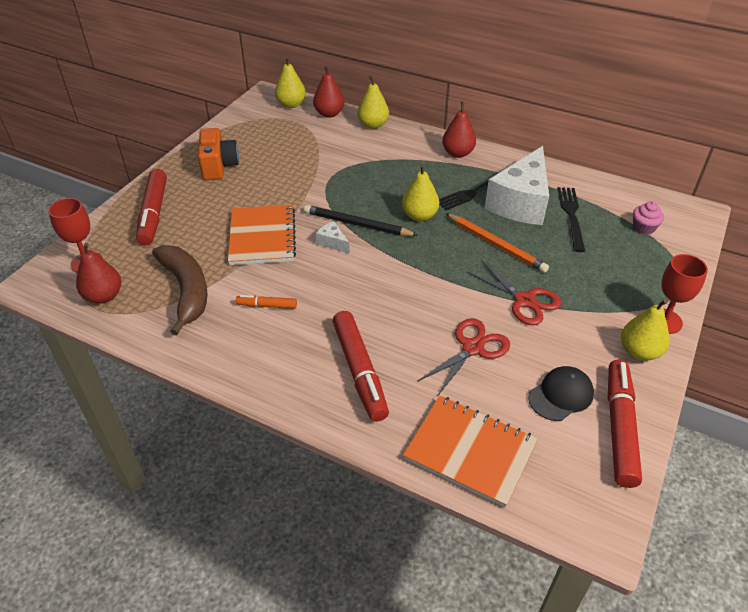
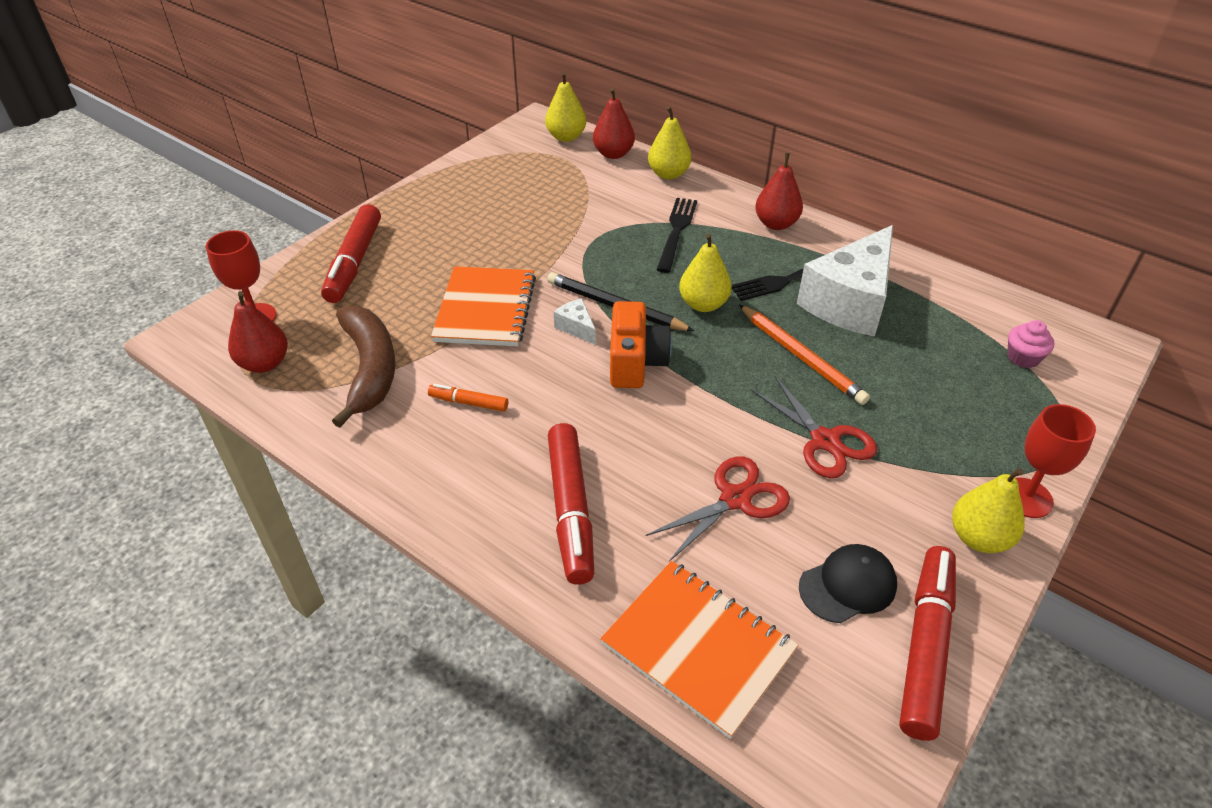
camera: 10 degrees right, 0 degrees up
(218, 166) = (452, 209): orange camera -> orange camera (635, 362)
(571, 215) = (919, 327): black fork -> black fork (676, 231)

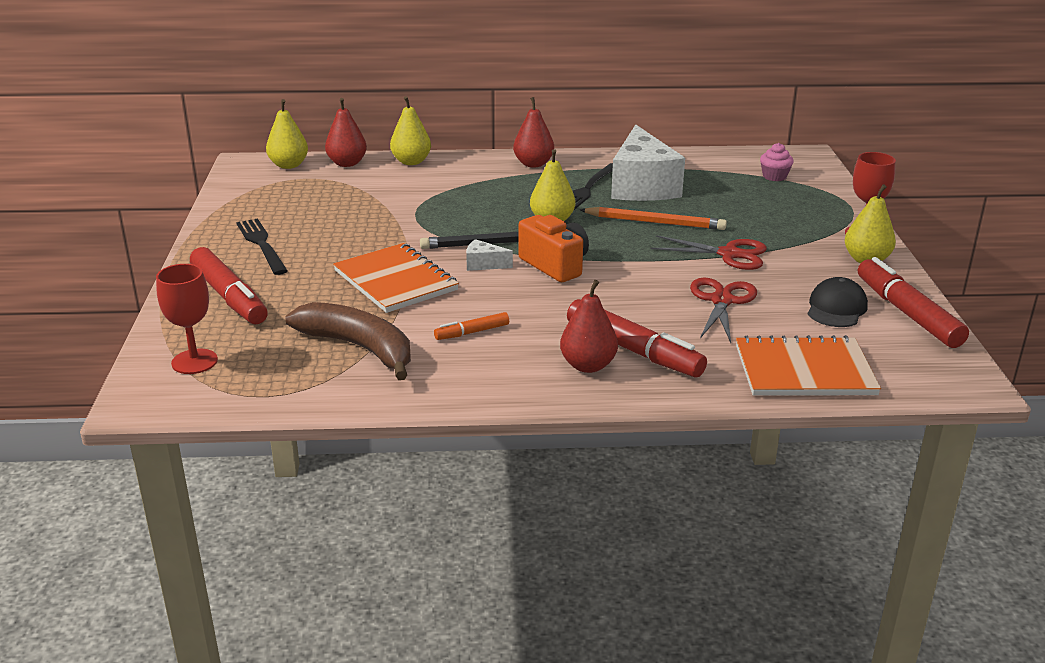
camera: 40 degrees left, 15 degrees down
(264, 363) = (258, 383): red pear -> red pear (588, 365)
(676, 231) = (469, 190): black fork -> black fork (261, 244)

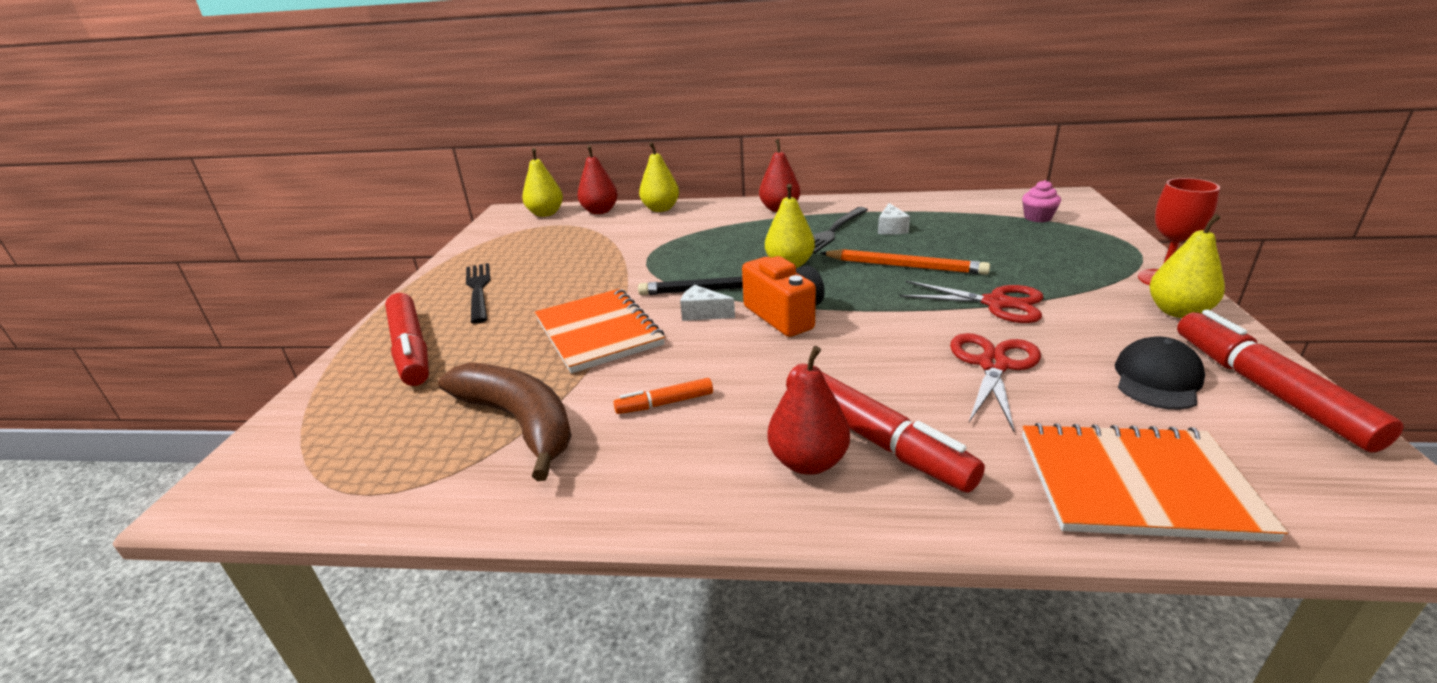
camera: 10 degrees right, 0 degrees up
(194, 361) = (318, 436): red goblet -> none
(642, 186) = (891, 229): white cheese -> white cheese, size x0.40

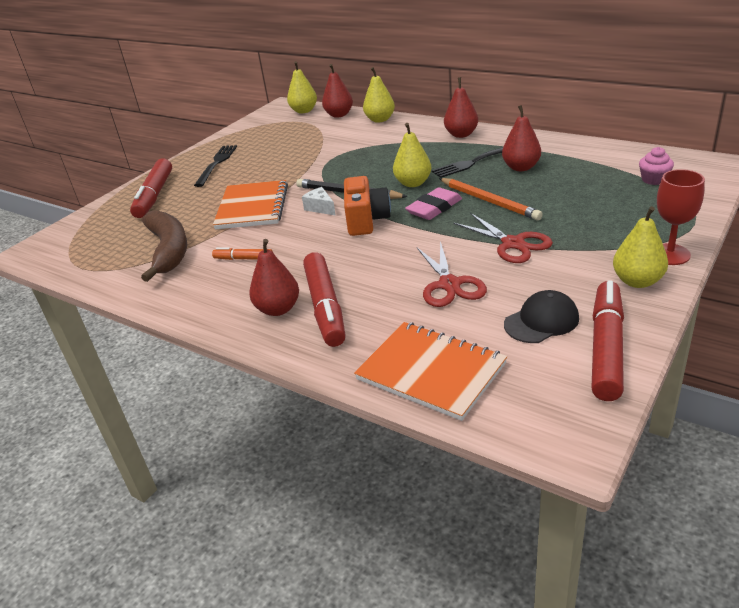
camera: 30 degrees right, 5 degrees up
(852, 285) = (434, 208): none -> pink eraser
(891, 229) = (521, 167): white cheese -> red pear
(993, 365) = (449, 284): red scissors -> red scissors turned 120 degrees clockwise

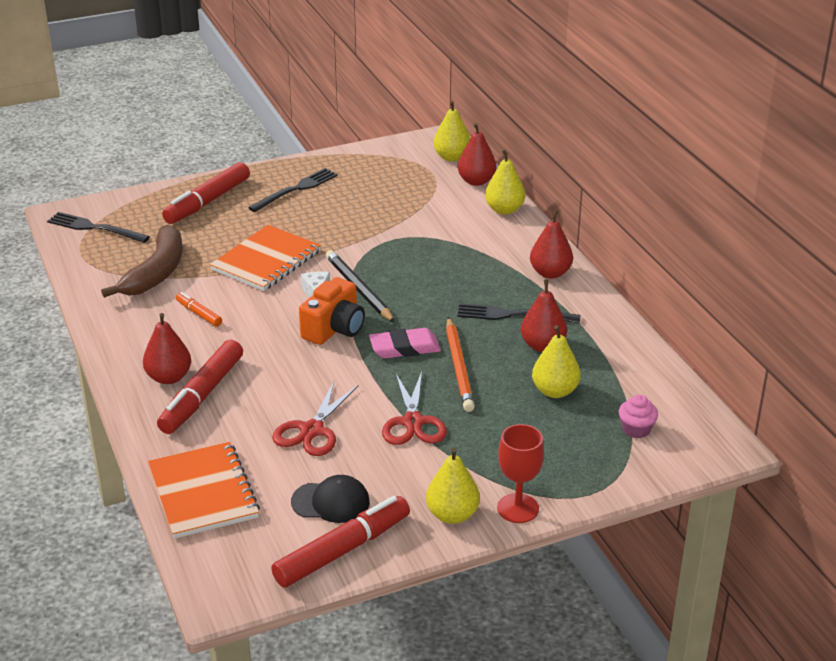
camera: 30 degrees right, 0 degrees up
(72, 247) = (94, 228): none -> black fork
(413, 183) = (425, 309): yellow pear -> yellow pear (555, 391)

